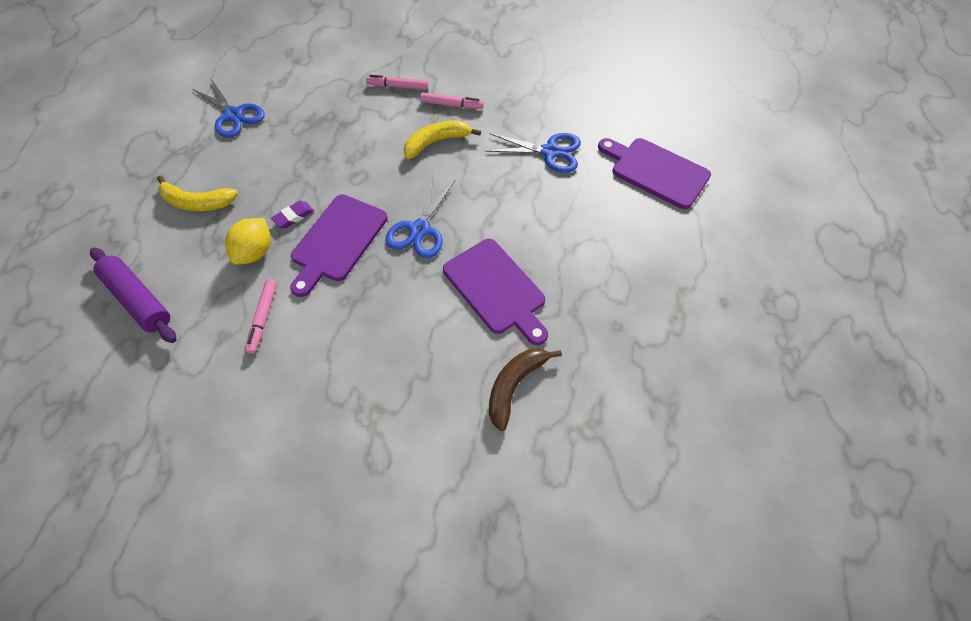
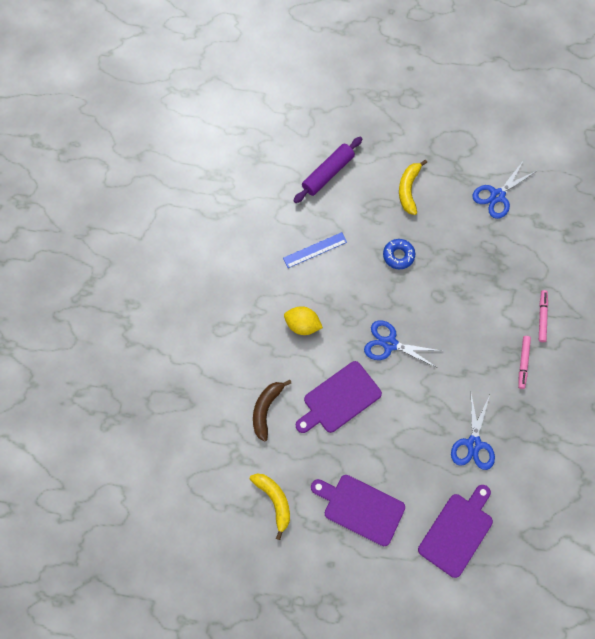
camera: 90 degrees right, 10 degrees up
(255, 252) = (366, 236): yellow lemon -> yellow lemon (302, 325)
(263, 318) = (315, 250): pink marker -> blue ruler
(294, 216) = (398, 255): purple eraser -> blue donut
(337, 241) = (377, 288): purple cutting board -> purple cutting board (361, 508)
(436, 142) = (478, 352): yellow banana -> yellow banana (274, 501)
(514, 386) = (266, 409): brown banana -> brown banana turned 105 degrees counterclockwise

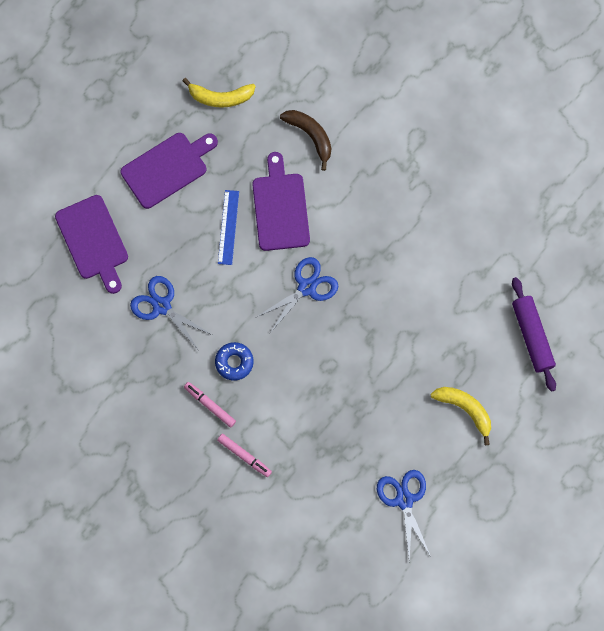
camera: 120 degrees right, 5 degrees up
(302, 325) = (375, 215): yellow lemon -> none
(315, 250) = (450, 272): blue ruler -> blue ruler (228, 227)
(398, 255) = (395, 353): blue donut -> blue donut (234, 362)

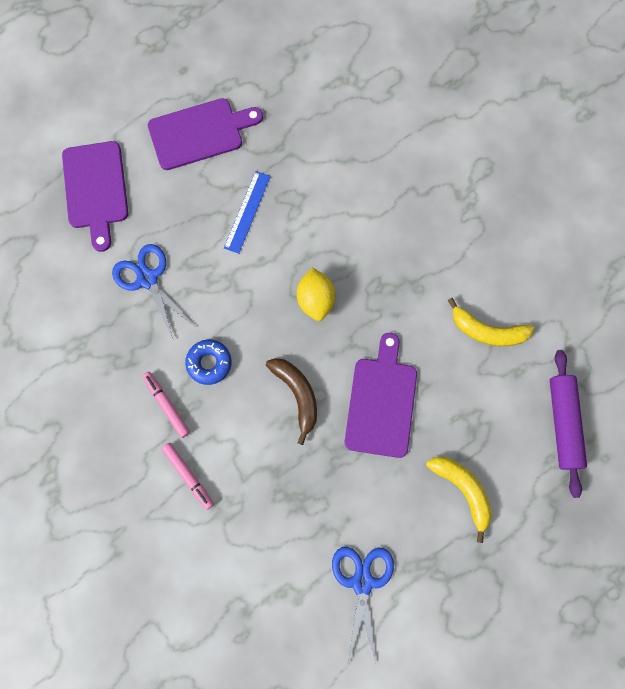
camera: 15 degrees right, 0 degrees up
(220, 97) = (279, 74): yellow banana -> yellow banana (487, 331)
(280, 208) = (311, 205): purple cutting board -> purple cutting board (381, 402)
(307, 287) = (315, 300): blue scissors -> yellow lemon
(310, 136) = (365, 137): brown banana -> brown banana (297, 395)

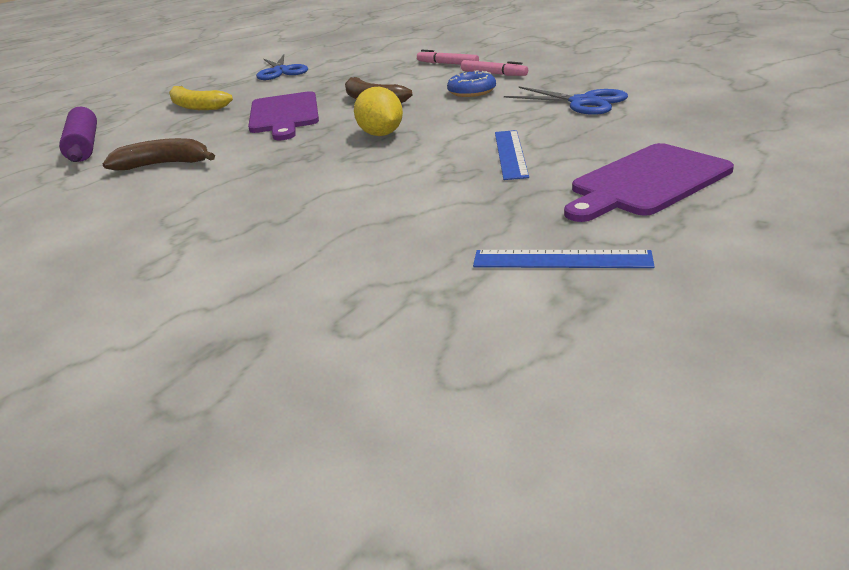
camera: 165 degrees right, 45 degrees down
(96, 189) = (722, 121): purple cutting board -> none
(286, 82) = (561, 259): none -> blue ruler
(487, 331) = (164, 164): yellow banana -> brown banana

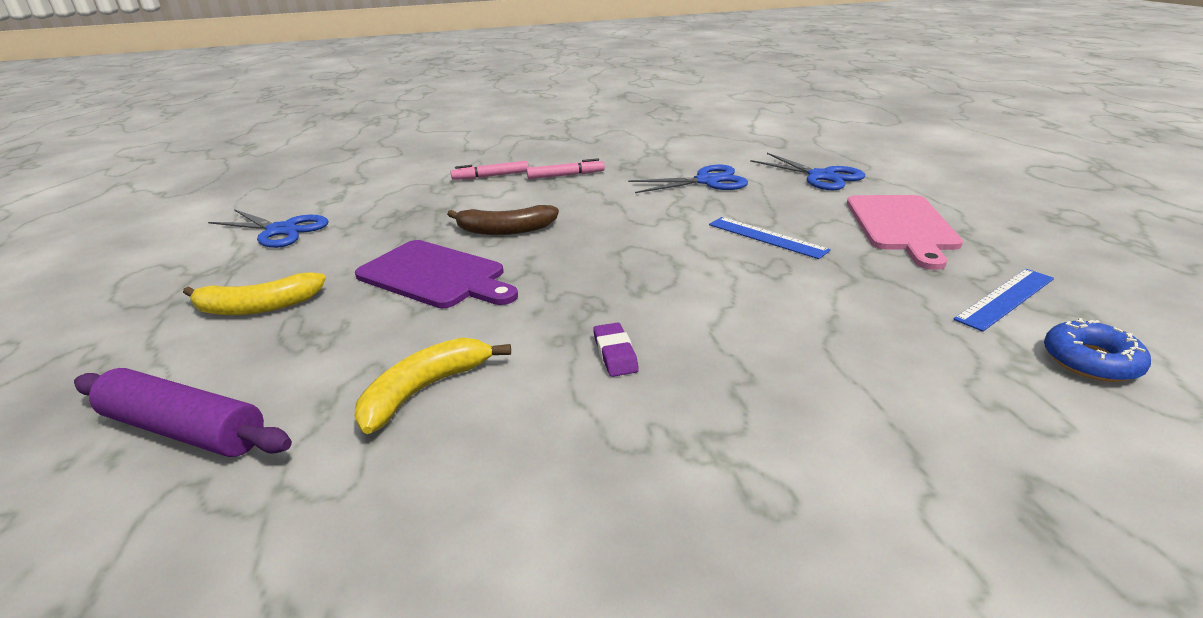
camera: 50 degrees left, 0 degrees up
(164, 164) = (424, 390): brown banana -> yellow banana
(258, 182) = (615, 354): none -> purple eraser
(381, 134) = (610, 259): yellow lemon -> none
(472, 91) = (588, 195): blue donut -> blue donut (1091, 361)
(647, 182) = (901, 226): purple cutting board -> pink cutting board
(697, 123) = (821, 176): none -> blue scissors

